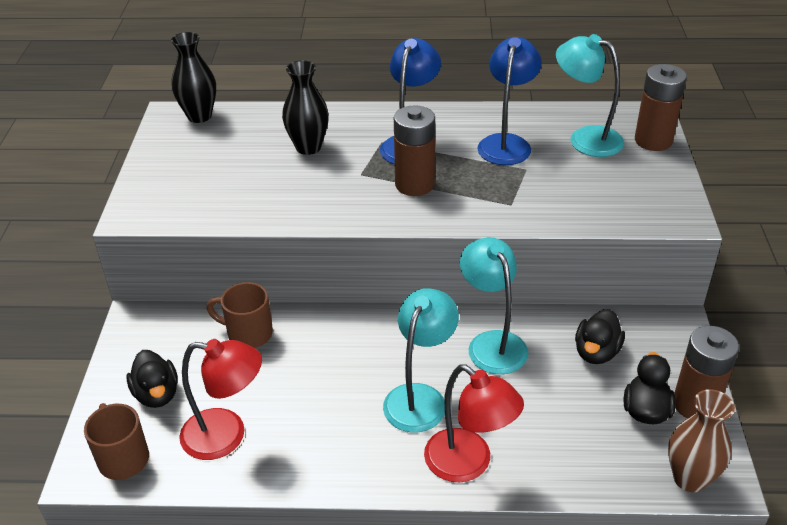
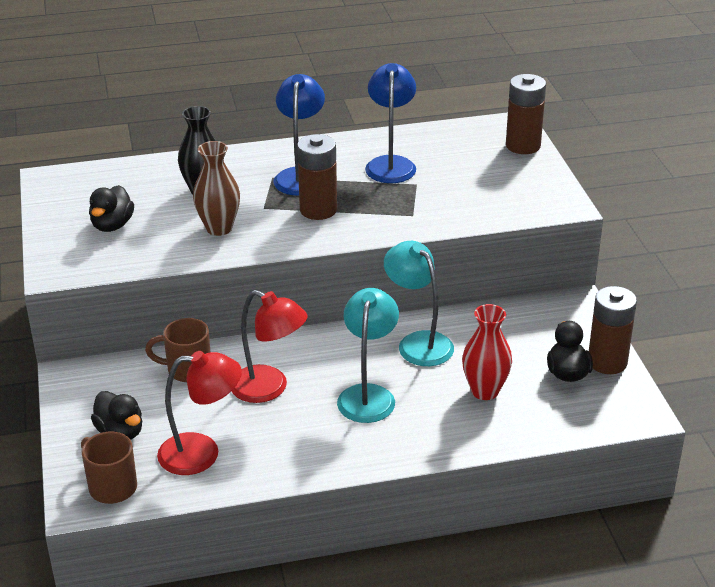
camera: 15 degrees left, 5 degrees down
(199, 116) = (80, 176): black vase -> none
(468, 464) = (428, 437): red lamp -> red lamp (269, 388)
(547, 416) = (485, 391): none -> red vase
(585, 138) = (462, 151): turquoise lamp -> none
(596, 352) = (513, 336): black duck -> black duck (112, 225)
(689, 478) = (616, 417): brown vase -> brown vase (219, 228)

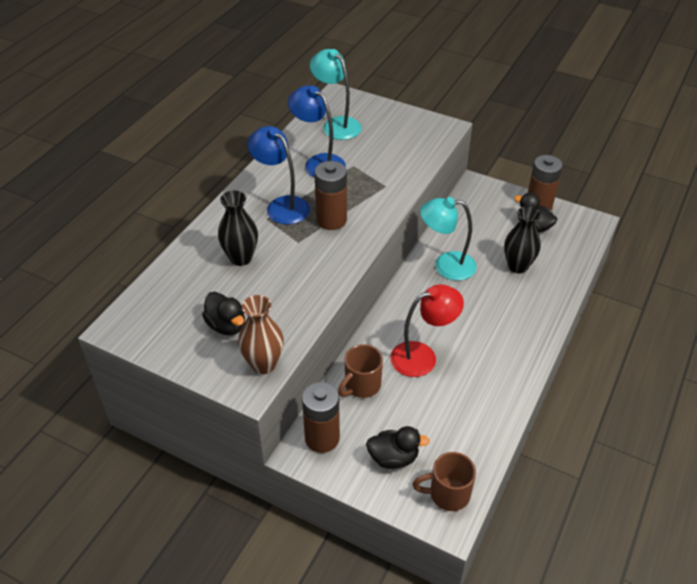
camera: 50 degrees left, 10 degrees up
(202, 453) = (456, 426): red lamp -> none
(219, 228) = (297, 275): brown vase -> brown vase (263, 364)
(368, 395) = (473, 315): turquoise lamp -> turquoise lamp (336, 124)
(485, 391) = (517, 266): red vase -> black vase
(523, 146) = (365, 105): brown battery -> brown battery (322, 438)

